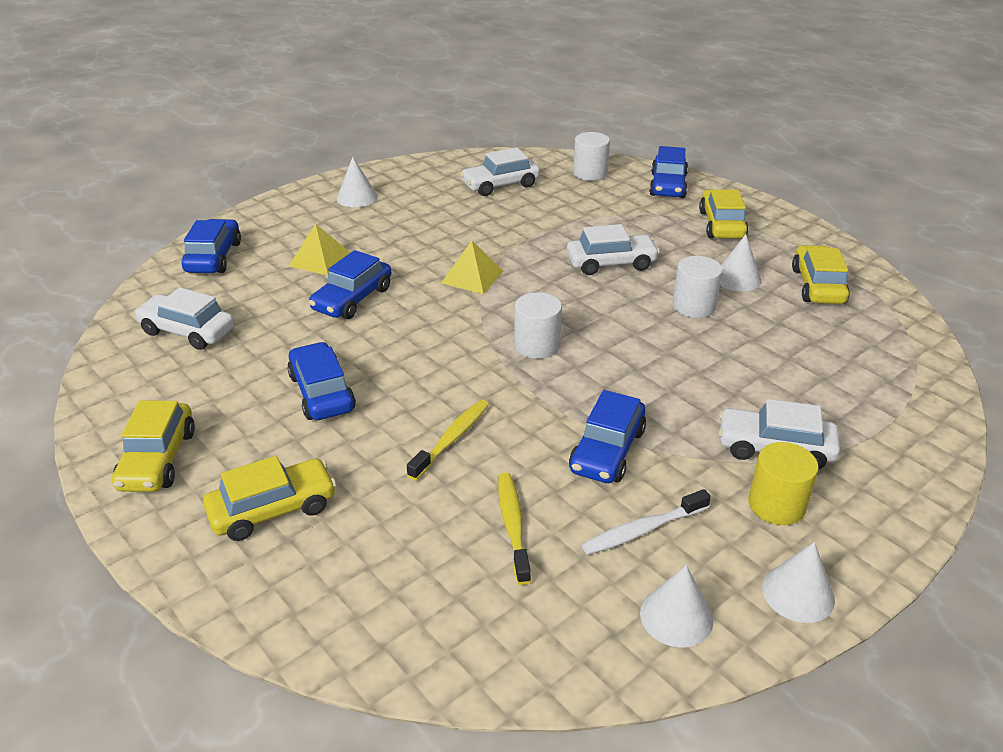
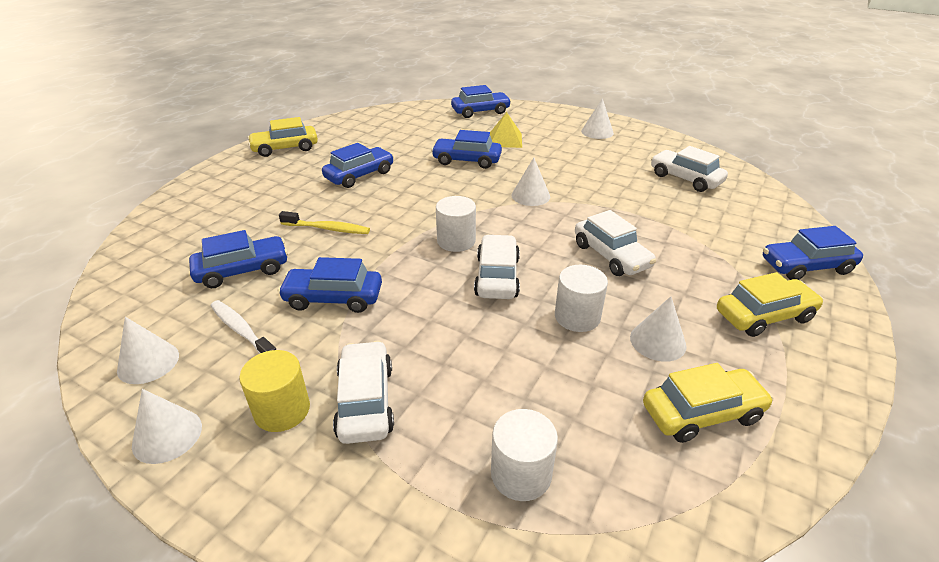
camera: 70 degrees right, 0 degrees up
(187, 331) = (400, 125): white car -> white car (497, 276)
(273, 509) = (249, 187): yellow car -> none
(472, 277) = (530, 196): yellow pyramid -> white cone
(513, 525) = (242, 270): yellow toothbrush -> blue car
(590, 173) = (767, 216): white cylinder -> white cylinder (521, 474)

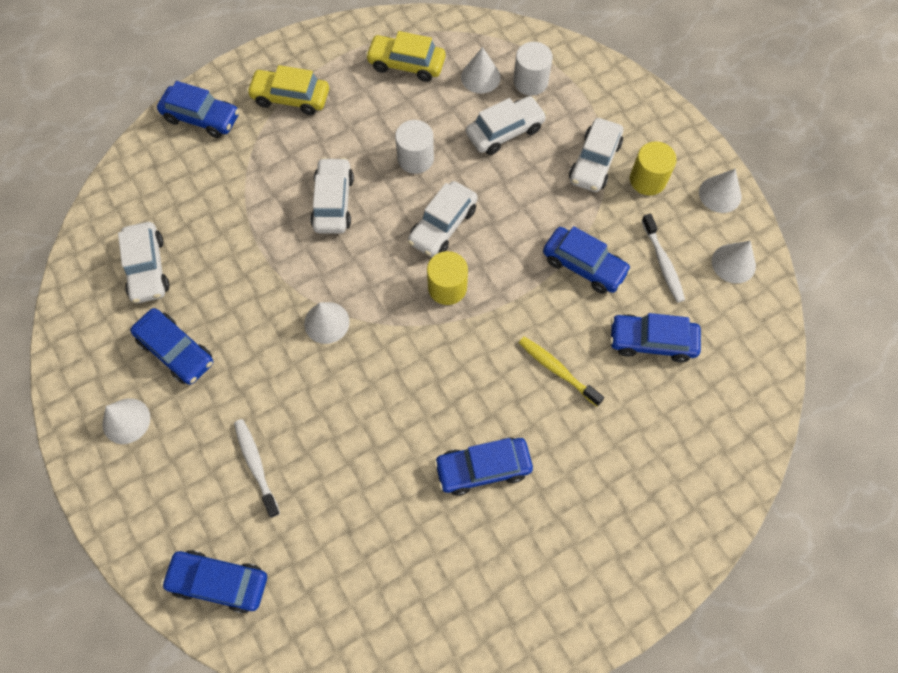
camera: 150 degrees left, 30 degrees up
(285, 148) = (552, 606): yellow car -> none
(456, 241) = (447, 287): white cylinder -> yellow cylinder
(466, 160) = (340, 435): blue car -> blue car (176, 351)
(504, 387) = (505, 131): none -> white car
(505, 140) = (256, 465): yellow pyramid -> white toothbrush
(658, 341) = (382, 115): white cone -> white cone (480, 77)

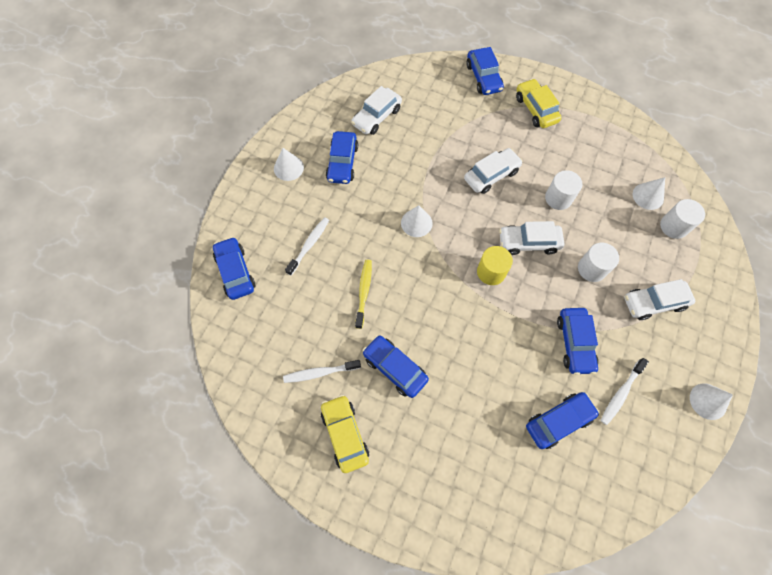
camera: 55 degrees right, 0 degrees up
(406, 64) = (615, 151): yellow car -> yellow car (345, 434)
(428, 558) = (320, 373): none -> white toothbrush
(505, 131) = (624, 235): white car -> none
(518, 189) = (591, 269): none -> white cylinder
(557, 370) = (490, 372): yellow toothbrush -> yellow toothbrush (364, 292)
(647, 180) = (673, 345): yellow cylinder -> none
(651, 341) = (558, 421): blue car -> blue car turned 90 degrees clockwise
(733, 263) = (663, 443): white cone -> none

